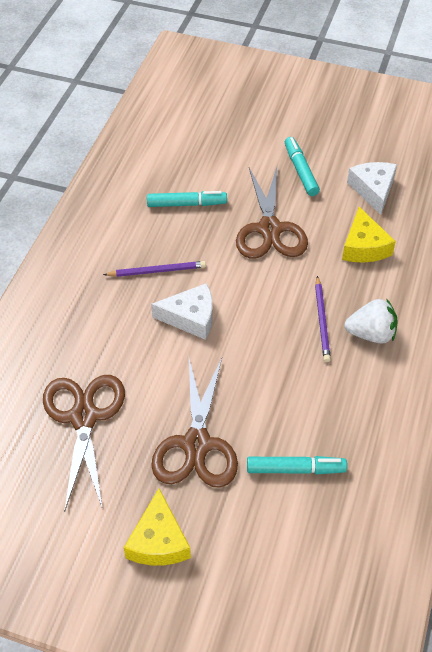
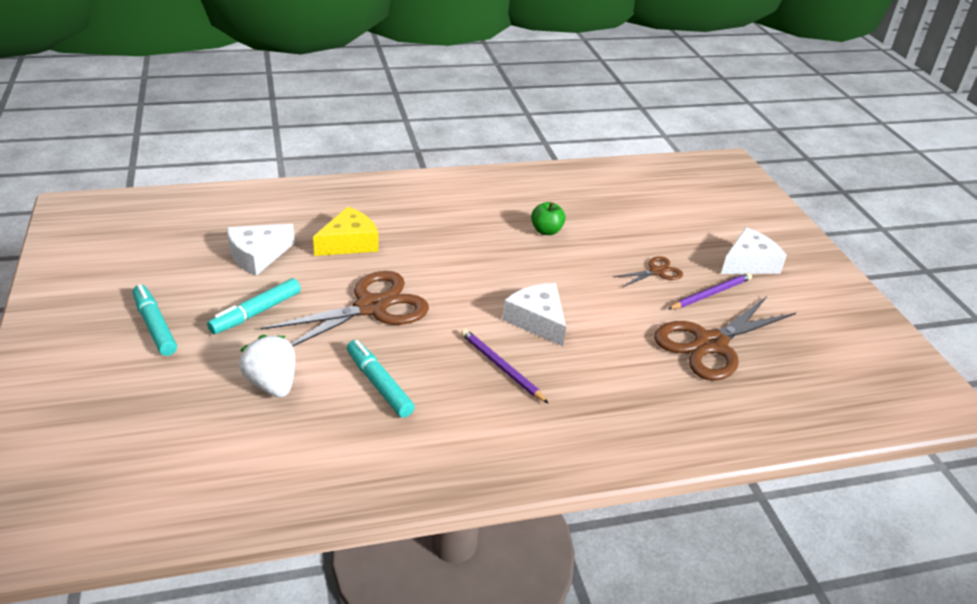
camera: 125 degrees left, 15 degrees down
(158, 541) = (749, 263): yellow cheese -> white cheese
(196, 444) = (657, 272): brown scissors -> brown scissors, size x0.49
(295, 469) = (619, 220): turquoise marker -> turquoise marker (154, 326)
(310, 393) = (546, 231): none -> green apple
(322, 320) = (464, 244): purple pencil -> purple pencil (710, 294)
(371, 334) = (455, 216): white strawberry -> white strawberry (272, 384)

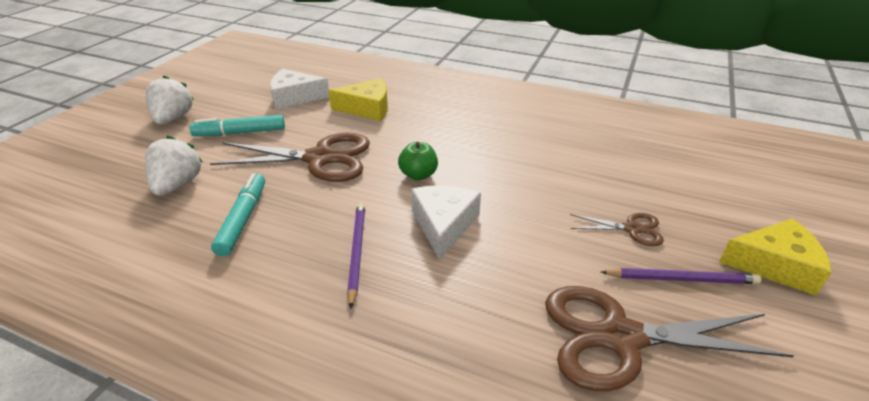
camera: 40 degrees right, 0 degrees up
(154, 326) = (173, 119): turquoise marker -> white strawberry
(546, 231) = (547, 151): green apple -> green apple (418, 175)
(749, 263) = (774, 265): white cheese -> yellow cheese

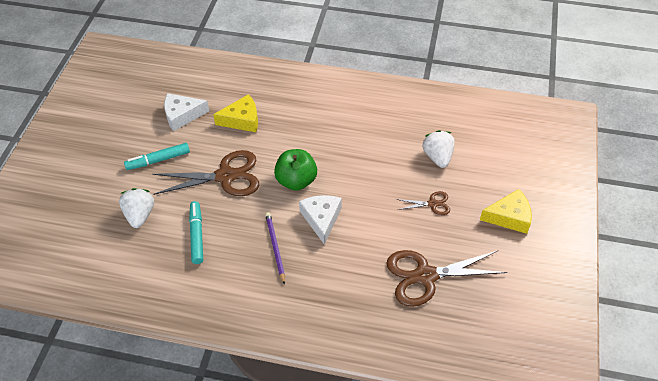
camera: 10 degrees left, 15 degrees up
(173, 119) = (100, 153): white strawberry -> white strawberry (437, 157)
(418, 175) = (296, 181): green apple -> green apple, size x1.62
(680, 279) = (458, 235): purple pencil -> none

